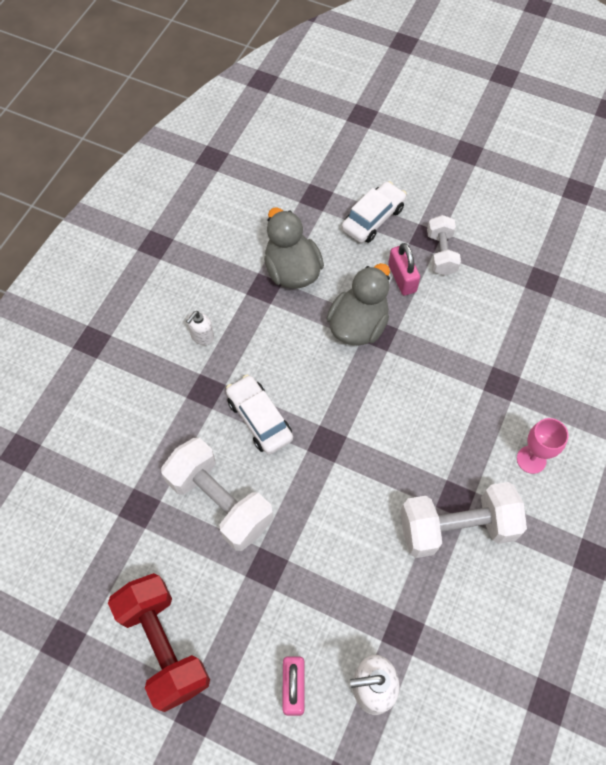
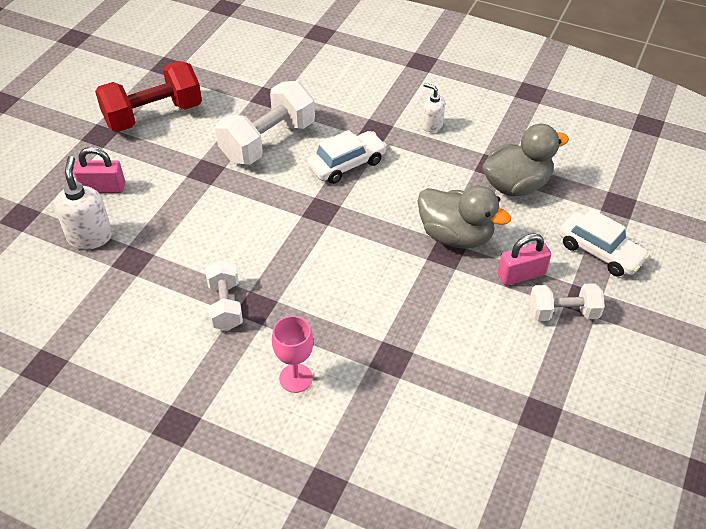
camera: 90 degrees right, 15 degrees down
(456, 527) = (226, 305): white dumbbell -> white dumbbell, size x0.58

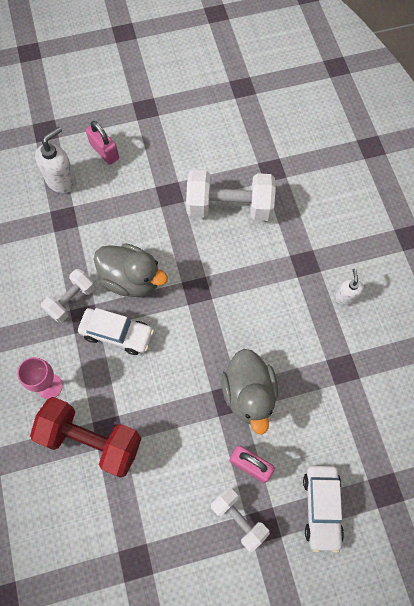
camera: 50 degrees right, 20 degrees up
(153, 115) = (190, 121): red dumbbell -> red dumbbell (91, 440)
(347, 164) = (253, 272): white car -> white car (117, 334)
(516, 185) = (337, 400): grey duck -> grey duck (132, 279)

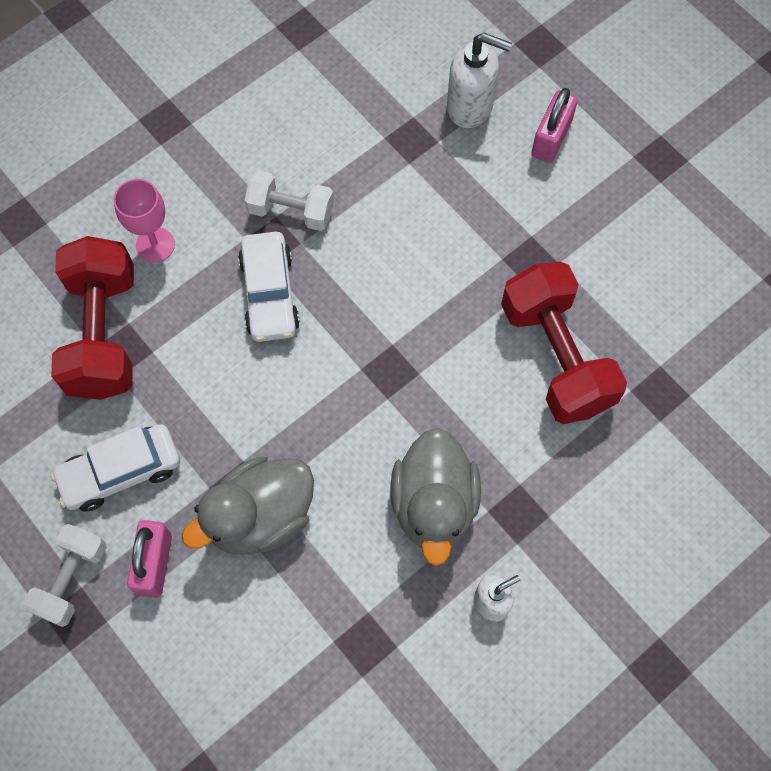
camera: 65 degrees right, 0 degrees up
(132, 279) = (362, 274): grey duck -> grey duck (434, 505)
(229, 207) = (556, 357): white dumbbell -> red dumbbell
(321, 507) = (133, 694): white car -> white car (121, 472)

